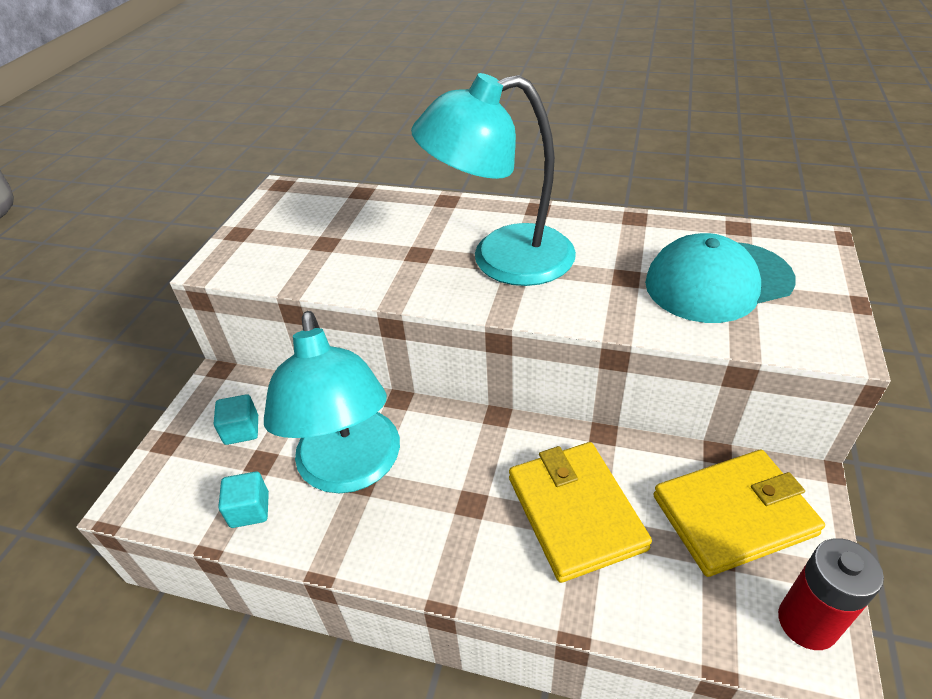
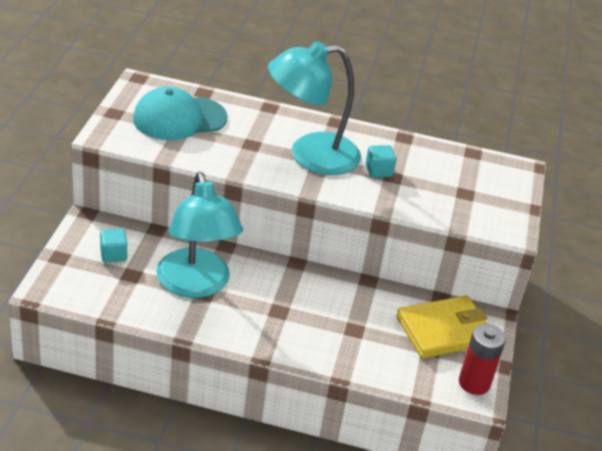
camera: 10 degrees left, 5 degrees down
(250, 510) = (129, 302): turquoise cube -> turquoise cube (378, 170)
(575, 512) = (345, 321): yellow wallet -> none
(717, 281) = (451, 186): turquoise cap -> turquoise cap (179, 118)

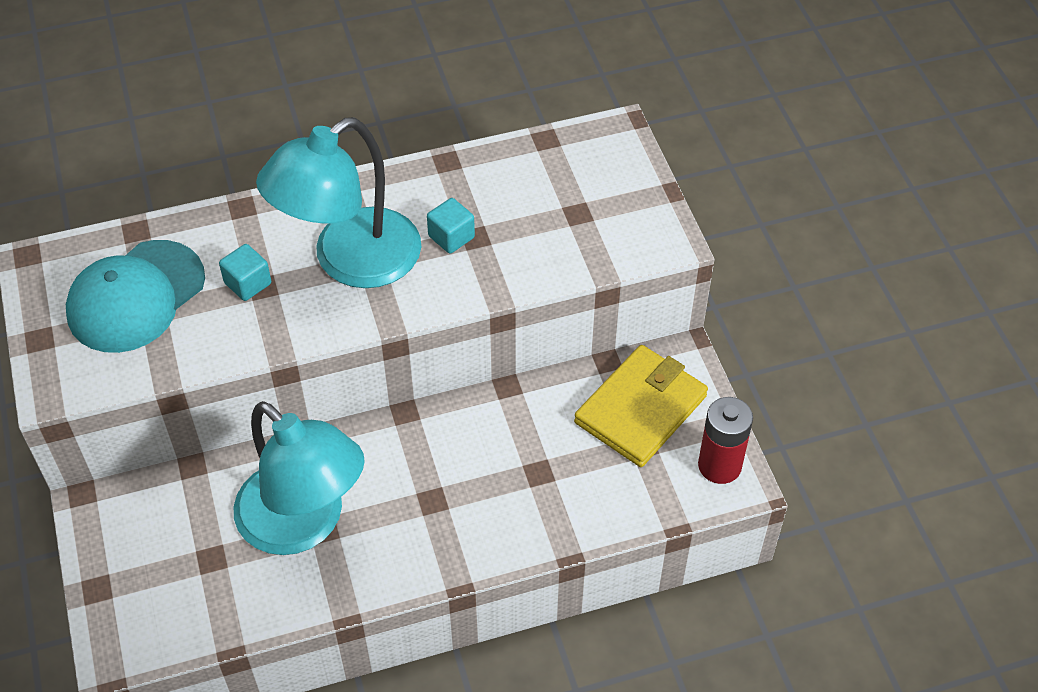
camera: 25 degrees left, 15 degrees up
(113, 254) = (165, 541): turquoise cube -> turquoise cube (248, 283)

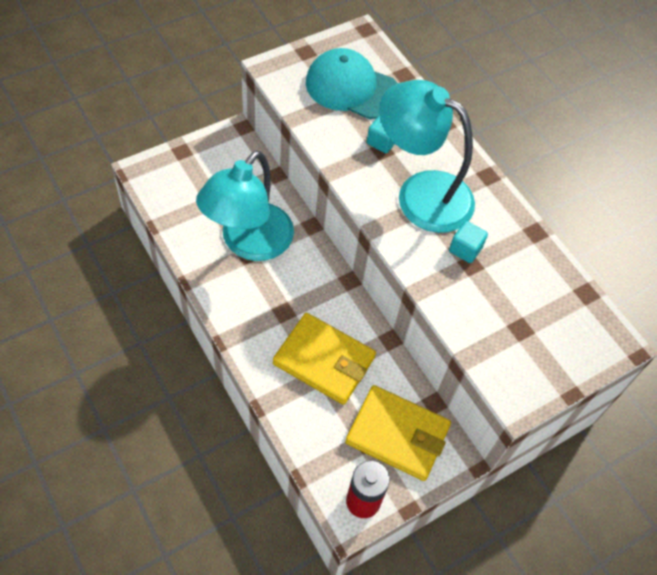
camera: 70 degrees right, 5 degrees up
(519, 467) = (324, 360): none -> yellow wallet

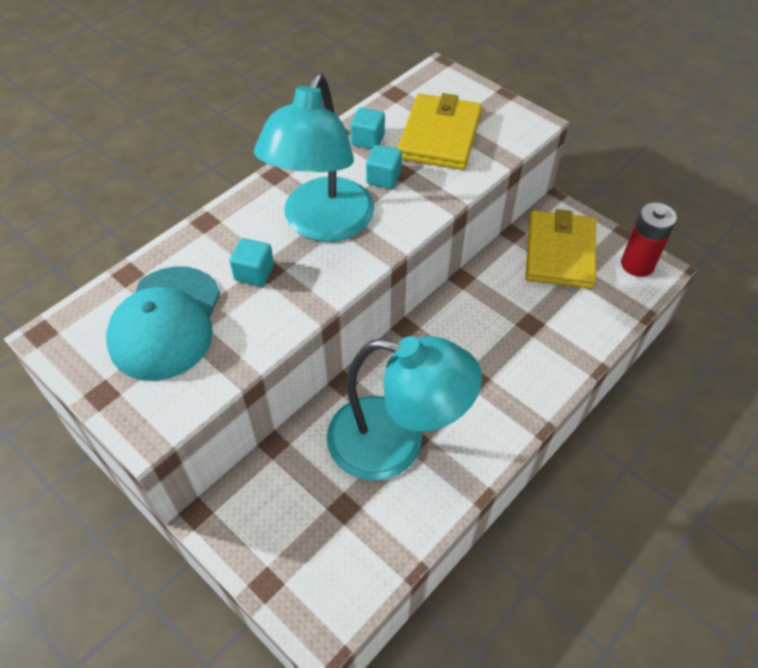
camera: 100 degrees left, 5 degrees down
(324, 360) = (514, 326): yellow wallet -> yellow wallet (439, 136)
(520, 252) = (368, 140): none -> turquoise cube

